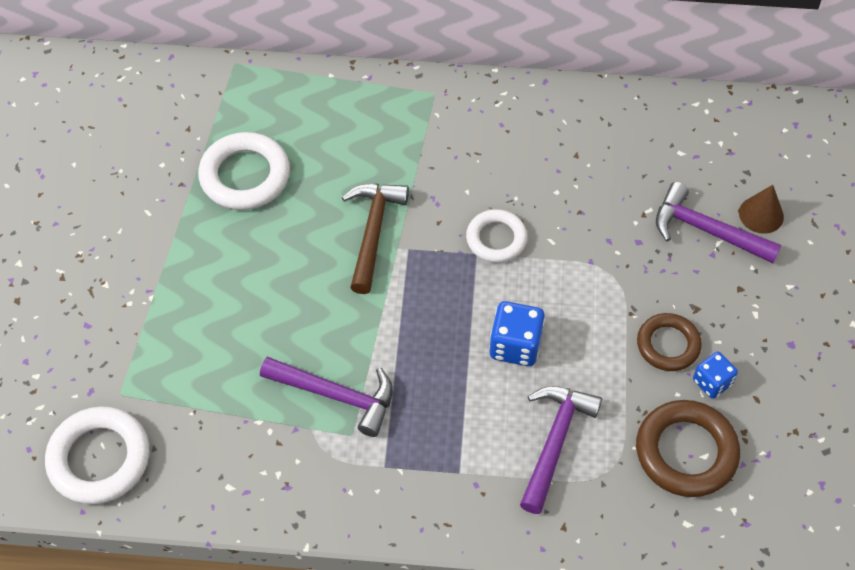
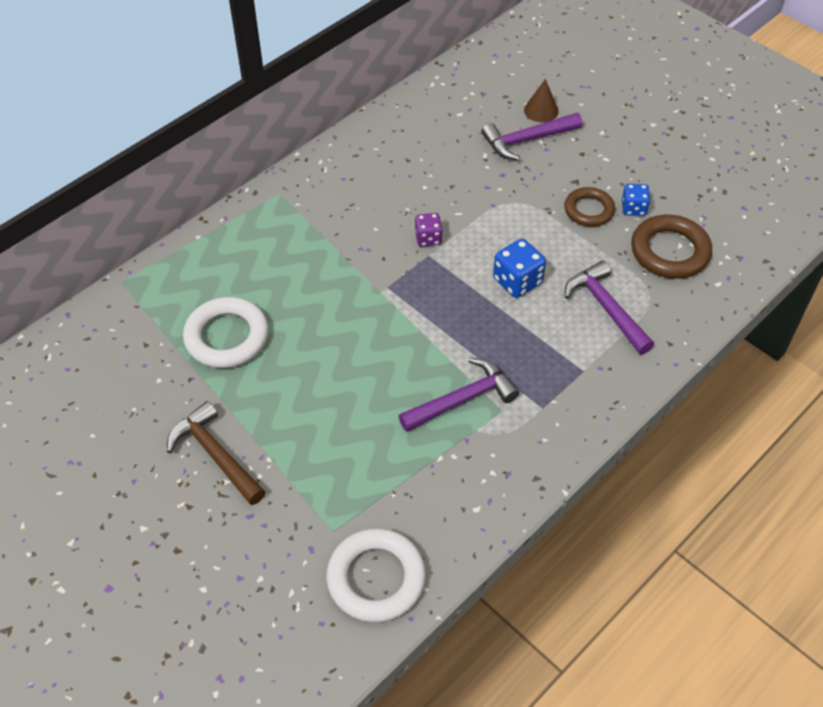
camera: 50 degrees left, 5 degrees down
(373, 232) = (353, 296): brown hammer -> brown hammer (215, 455)
(496, 239) = (428, 238): white ring -> purple dice

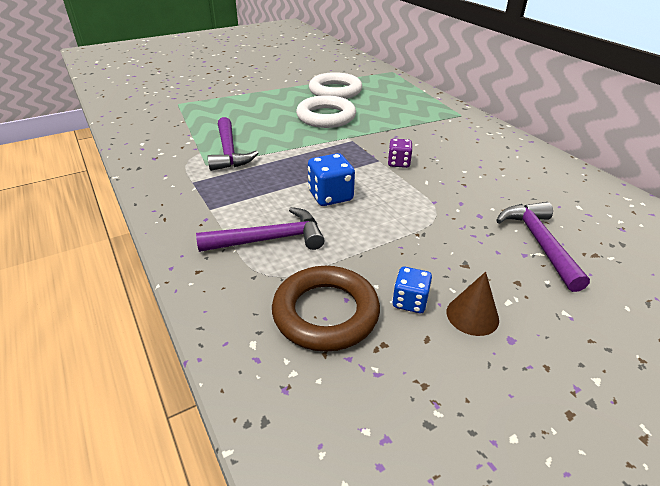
camera: 105 degrees right, 15 degrees down
(215, 455) = (254, 83): brown hammer -> none
(376, 578) = (136, 110): white ring -> white ring (326, 117)
(541, 110) = (600, 266): brown cone -> brown cone (472, 315)
(589, 210) = (414, 262): brown ring -> none

